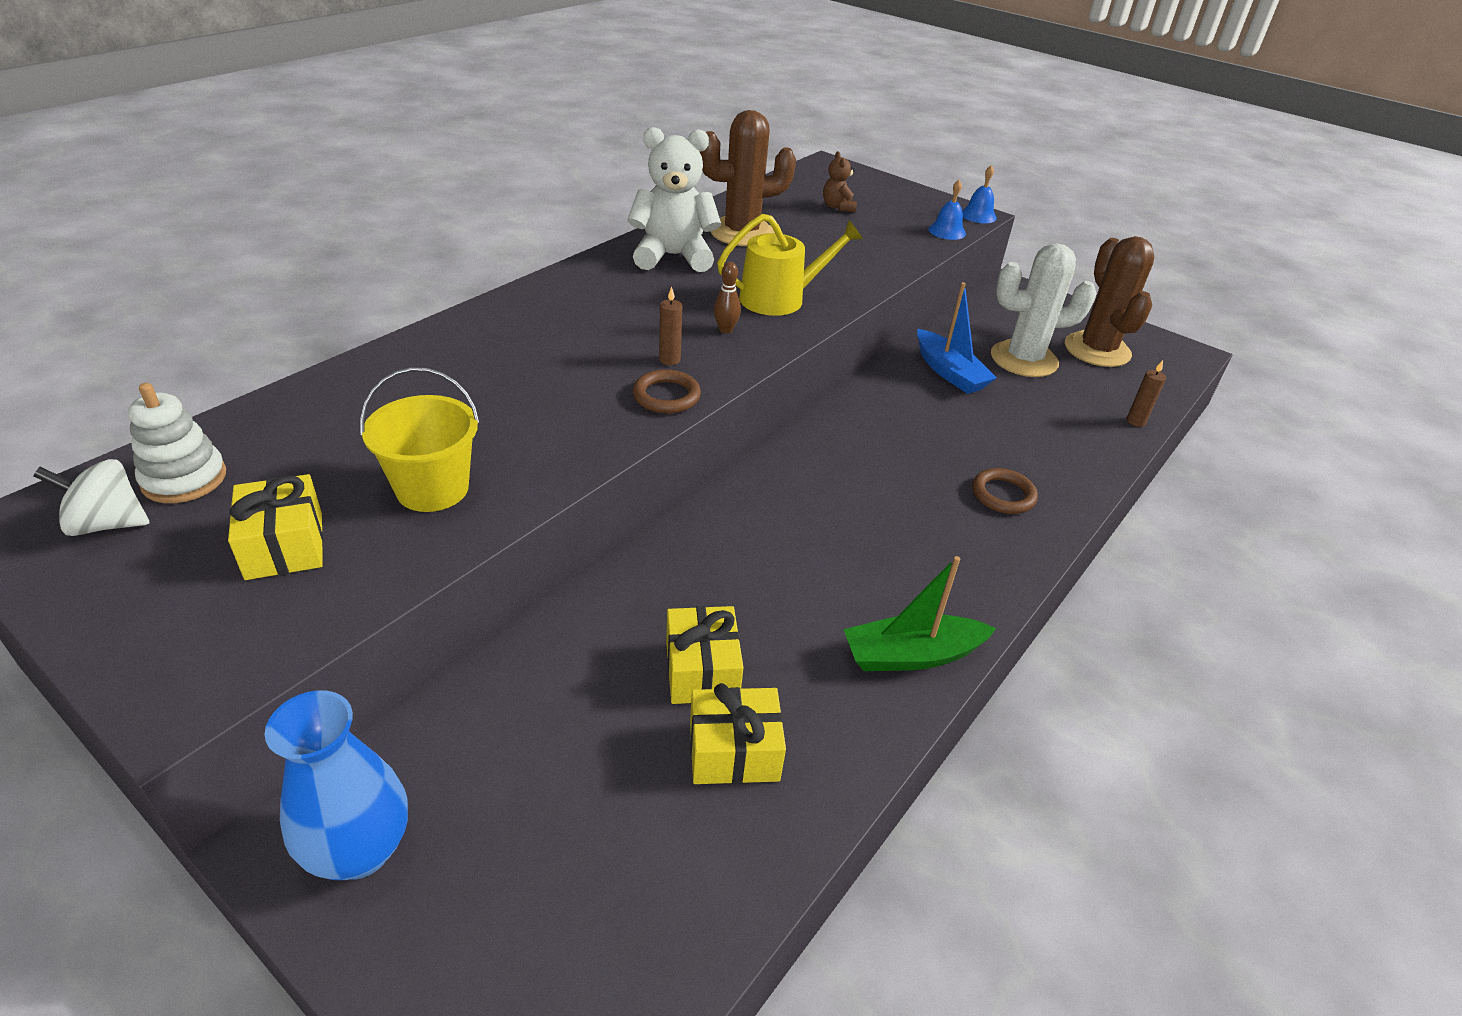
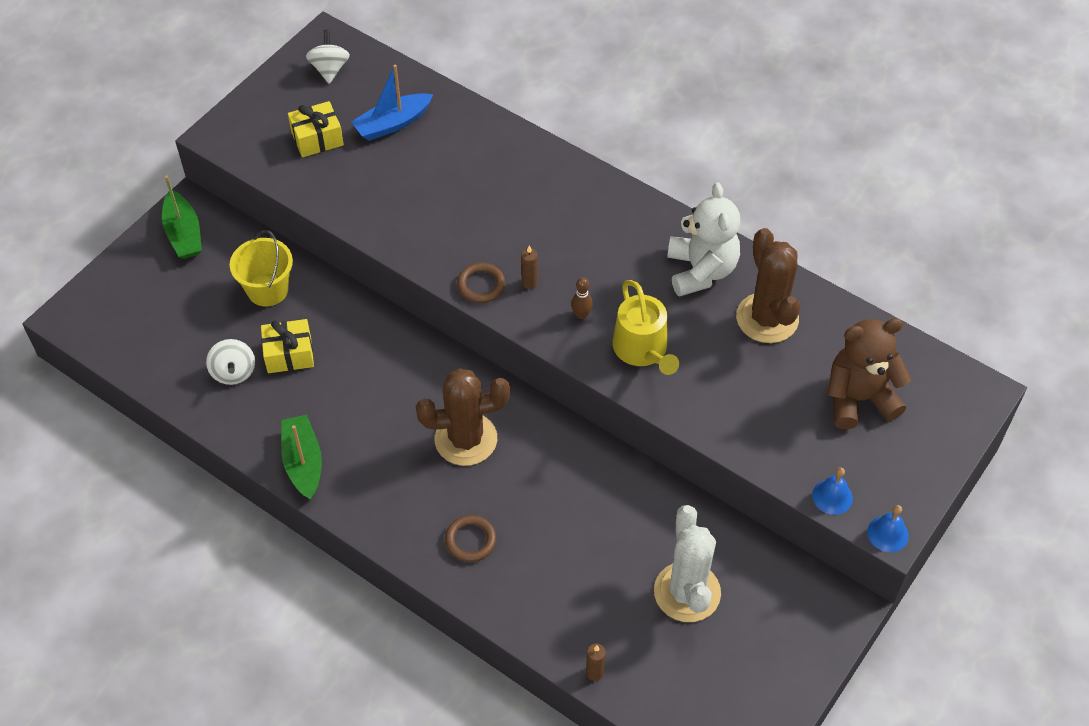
camera: 90 degrees right, 15 degrees up
(184, 479) = (367, 83): white stacking toy -> none
(359, 850) = (184, 233): blue vase -> green boat
(432, 488) = (368, 185): yellow bucket -> yellow bucket (267, 290)
(734, 751) = (233, 372): yellow gift -> white spinning top
(838, 207) = (858, 398): brown teddy bear -> brown teddy bear, size x2.05
(949, 372) = (648, 522): blue boat -> blue boat (393, 124)
(1097, 350) = (723, 668): brown cactus -> brown cactus (466, 439)

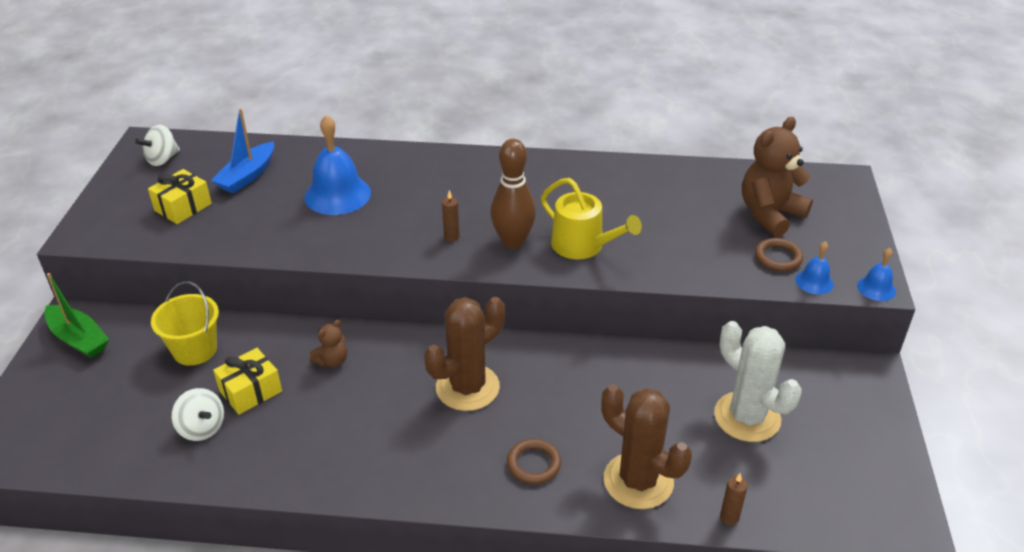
camera: 30 degrees left, 15 degrees down
(303, 462) = (325, 473): green boat -> none
(329, 69) = (162, 159): white spinning top -> white spinning top turned 105 degrees counterclockwise
(371, 356) = (332, 361): none -> brown teddy bear
(459, 184) = (337, 195): none -> blue bell
(481, 285) = (411, 253): brown ring -> brown ring (778, 257)
(581, 314) = (513, 242): brown bowling pin -> brown bowling pin, size x2.16
(701, 271) = (582, 181): white teddy bear -> none
(767, 318) = (657, 192): brown cactus -> brown cactus (638, 481)

